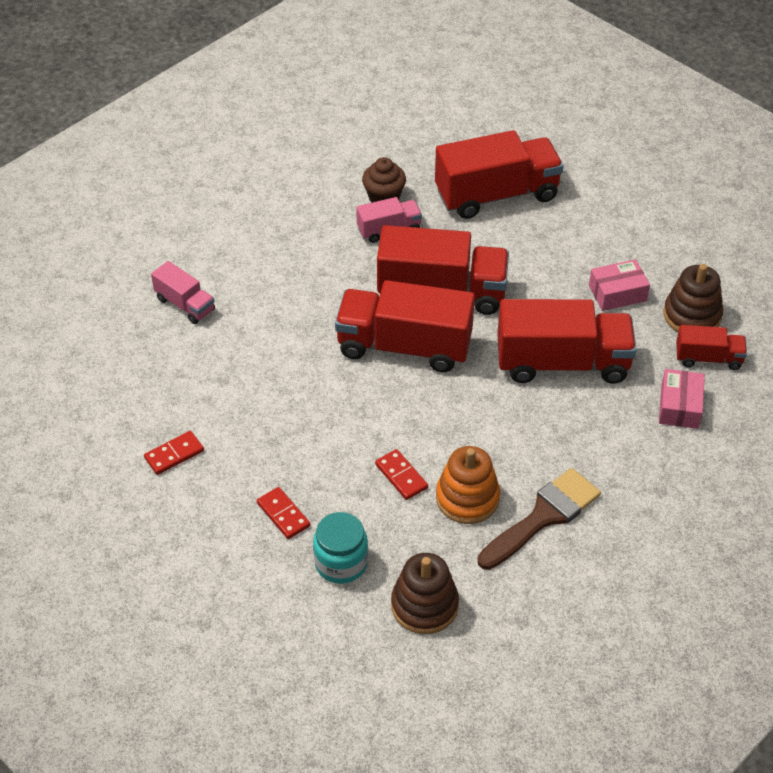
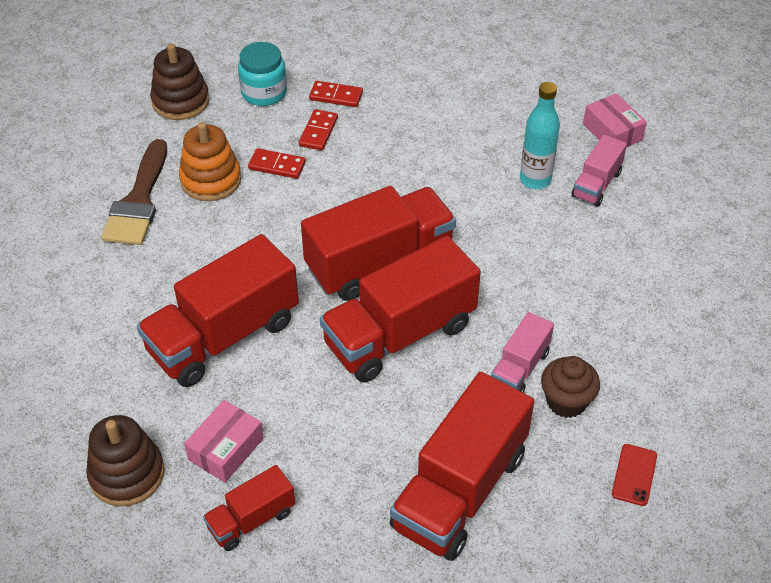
camera: 140 degrees right, 0 degrees up
(174, 454) = (457, 86): red domino -> red domino (318, 132)
(185, 304) = (596, 184): pink truck -> pink truck turned 60 degrees counterclockwise
(222, 335) = (535, 180): none -> turquoise bottle
(392, 147) = (634, 475): none -> red phone
(679, 406) = (79, 362): pink box -> pink box (612, 132)
(708, 358) = (79, 432): red truck -> red truck (251, 519)

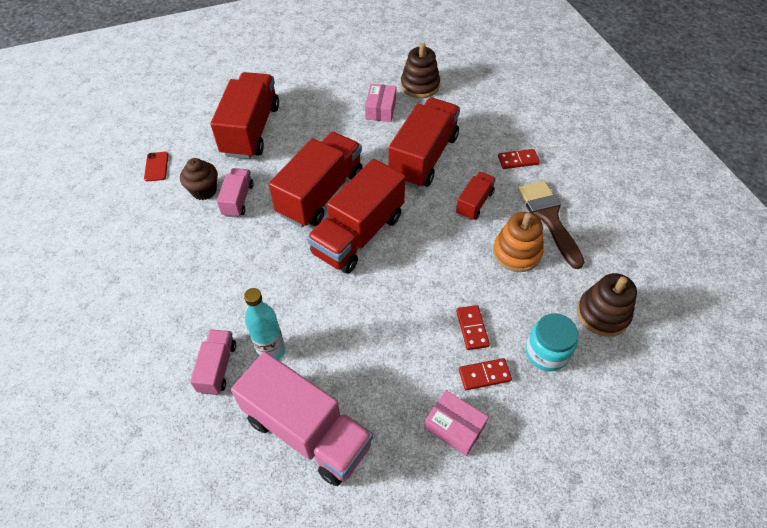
camera: 155 degrees right, 5 degrees up
(251, 519) = (348, 88): red truck -> red truck (474, 203)
(277, 166) = (480, 283): red domino -> red domino (518, 160)
(523, 110) = (307, 431): none -> pink truck
(612, 132) = (214, 438): pink box -> pink box (454, 426)

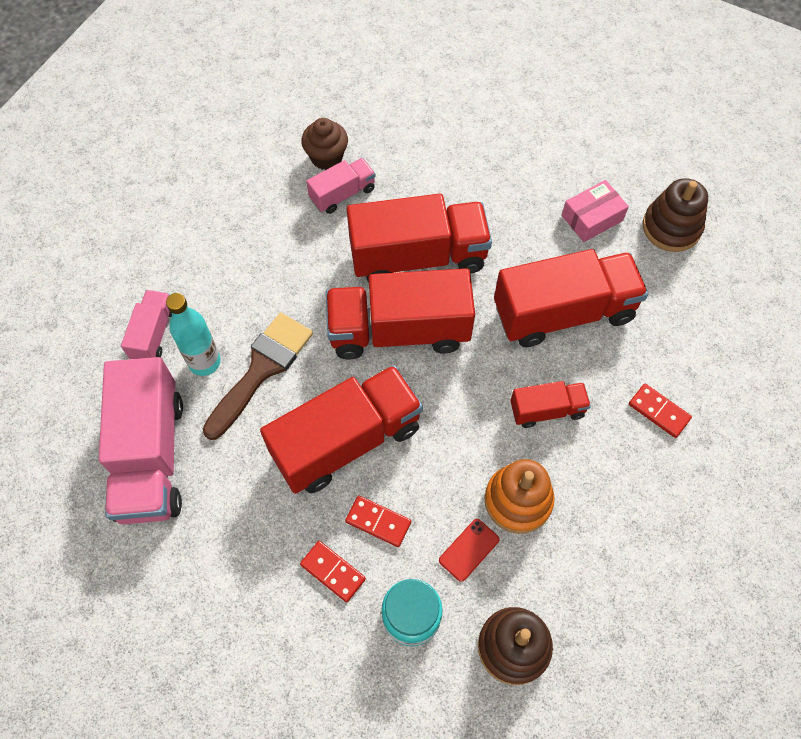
camera: 50 degrees right, 10 degrees up
(156, 166) = (317, 96): red phone -> red phone (469, 550)
(217, 367) = (154, 333): pink truck -> pink truck turned 45 degrees counterclockwise
(251, 130) = (439, 129): red truck -> red truck (346, 441)
(454, 426) = (253, 582): pink box -> none
(472, 328) = (378, 522): red domino -> red domino turned 75 degrees clockwise
(549, 218) = (601, 503): brown brush -> brown brush (261, 369)

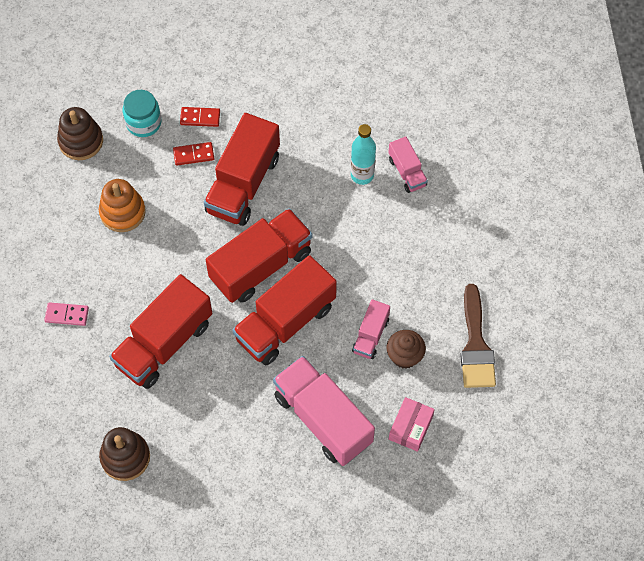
camera: 145 degrees right, 0 degrees up
(150, 456) = (345, 110): pink truck -> pink truck (323, 419)
(261, 369) = (325, 192): brown brush -> brown brush (475, 345)
(469, 550) = (134, 171): red phone -> none
(547, 410) = (136, 273): red truck -> none
(592, 218) = (186, 428): pink box -> pink box (410, 427)
(659, 411) = (67, 315): red domino -> pink domino

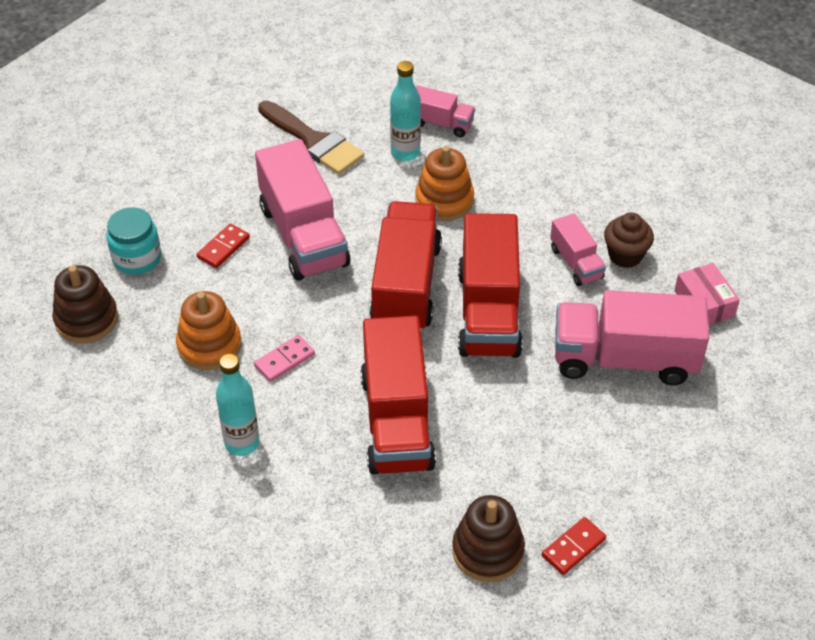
camera: 45 degrees left, 15 degrees down
(67, 315) = (263, 478): pink domino -> pink domino (284, 360)
(78, 286) = (242, 443): none -> turquoise bottle
(200, 118) = (191, 215): red domino -> red domino (573, 547)
(243, 184) = (303, 236): red truck -> pink truck
(346, 228) = (444, 200): none -> orange stacking toy
(475, 345) = (669, 202): brown brush -> brown brush (313, 141)

